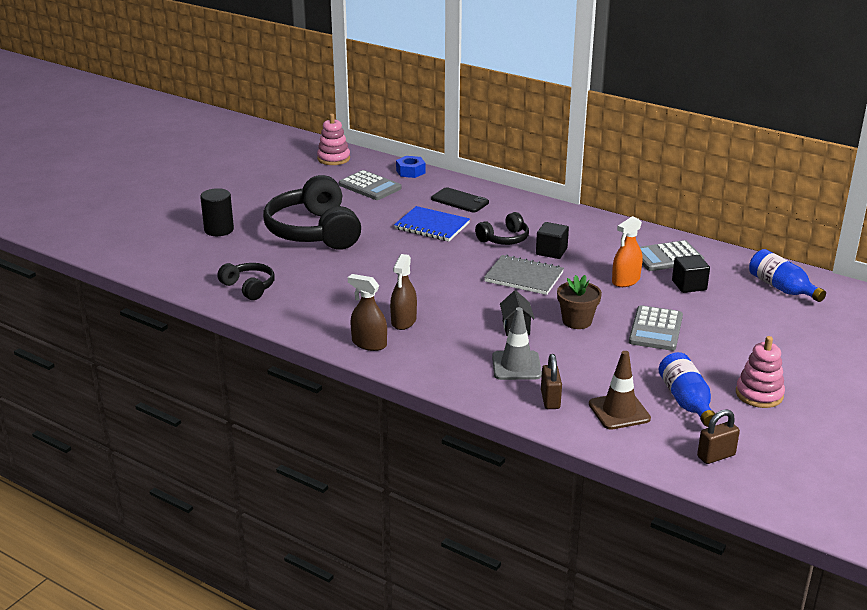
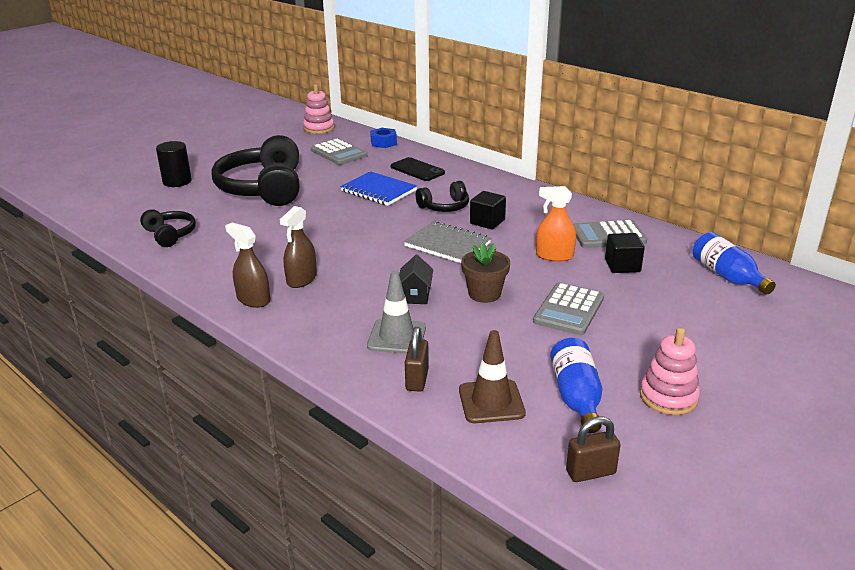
camera: 10 degrees right, 0 degrees up
(625, 281) = (554, 256): orange spray bottle -> orange spray bottle turned 45 degrees clockwise

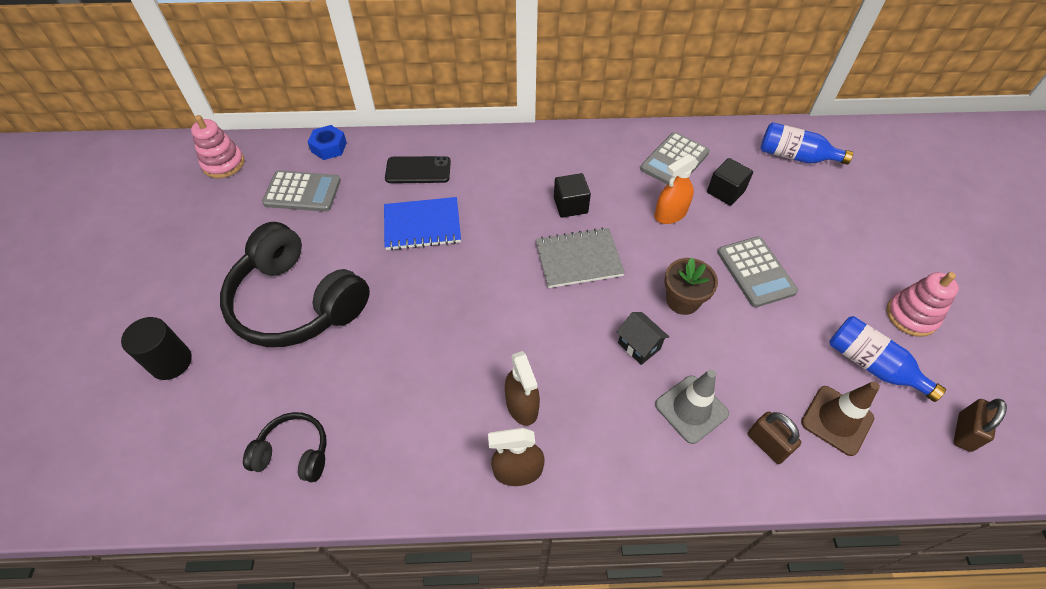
camera: 45 degrees left, 25 degrees up
(444, 207) = (511, 209): black headphones -> none

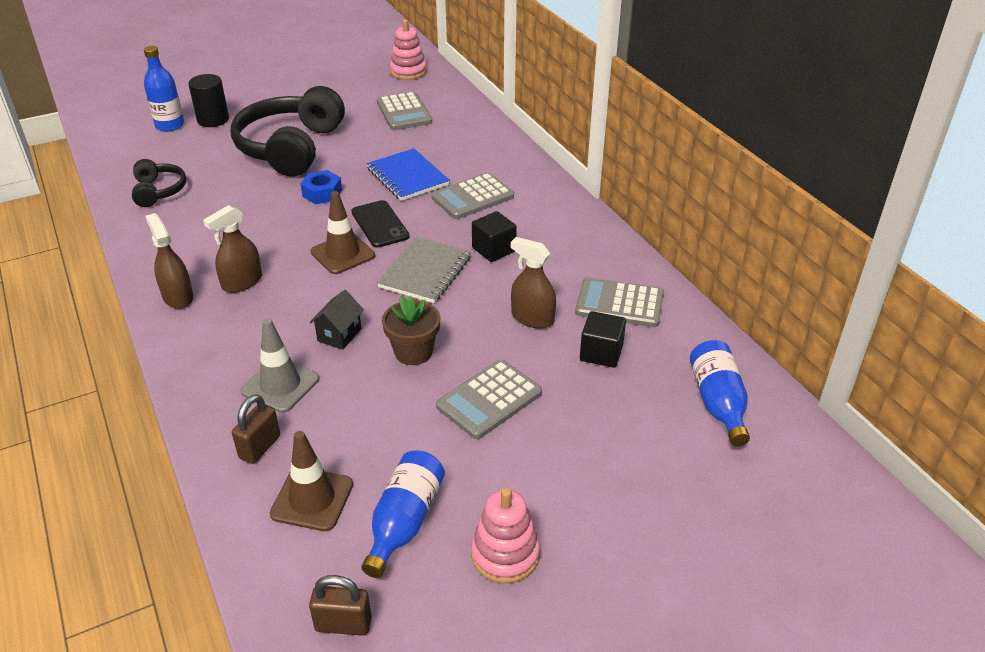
camera: 65 degrees right, 15 degrees down
(143, 412) = (170, 125): none -> blue bottle
(329, 147) = (464, 106): blue nut -> blue nut (322, 193)
(418, 170) = (472, 155): black phone -> black phone (380, 224)
(486, 192) = (472, 197): none -> grey calculator
(519, 310) = (342, 254): none -> brown traffic cone
(578, 259) = (425, 272): grey notebook -> grey notebook turned 60 degrees clockwise
(670, 214) = (532, 318): orange spray bottle -> brown spray bottle

